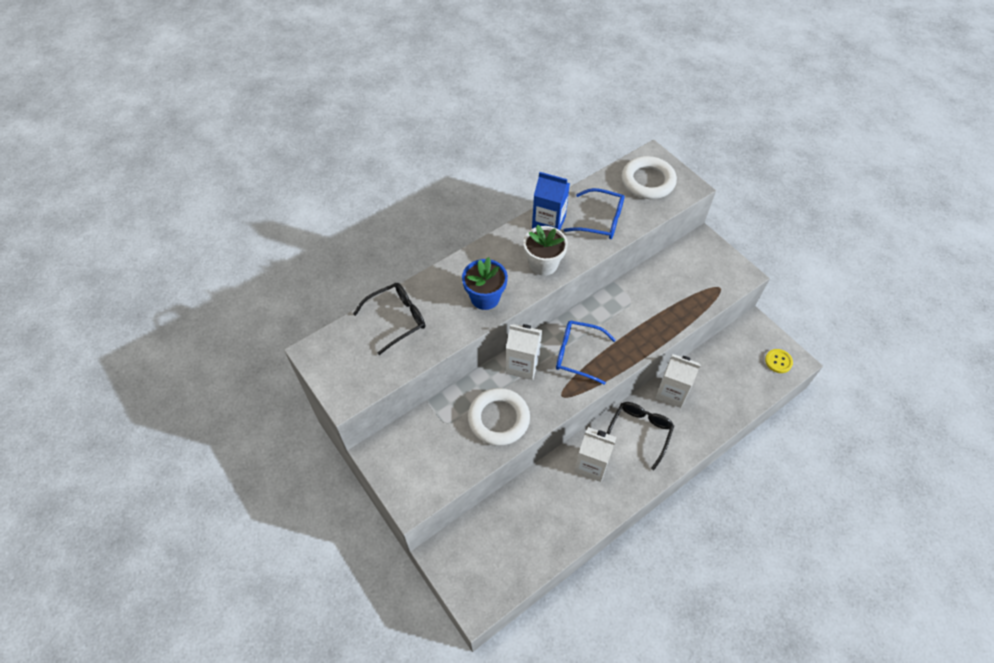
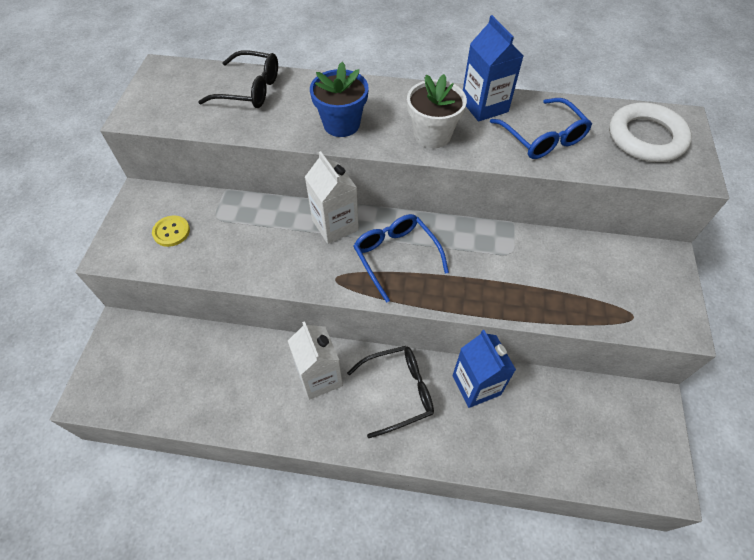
camera: 45 degrees right, 0 degrees up
(498, 419) = (258, 250): white ring -> none
(671, 392) = (476, 385): white carton -> blue carton
(778, 361) = (642, 464): yellow button -> yellow button (171, 232)

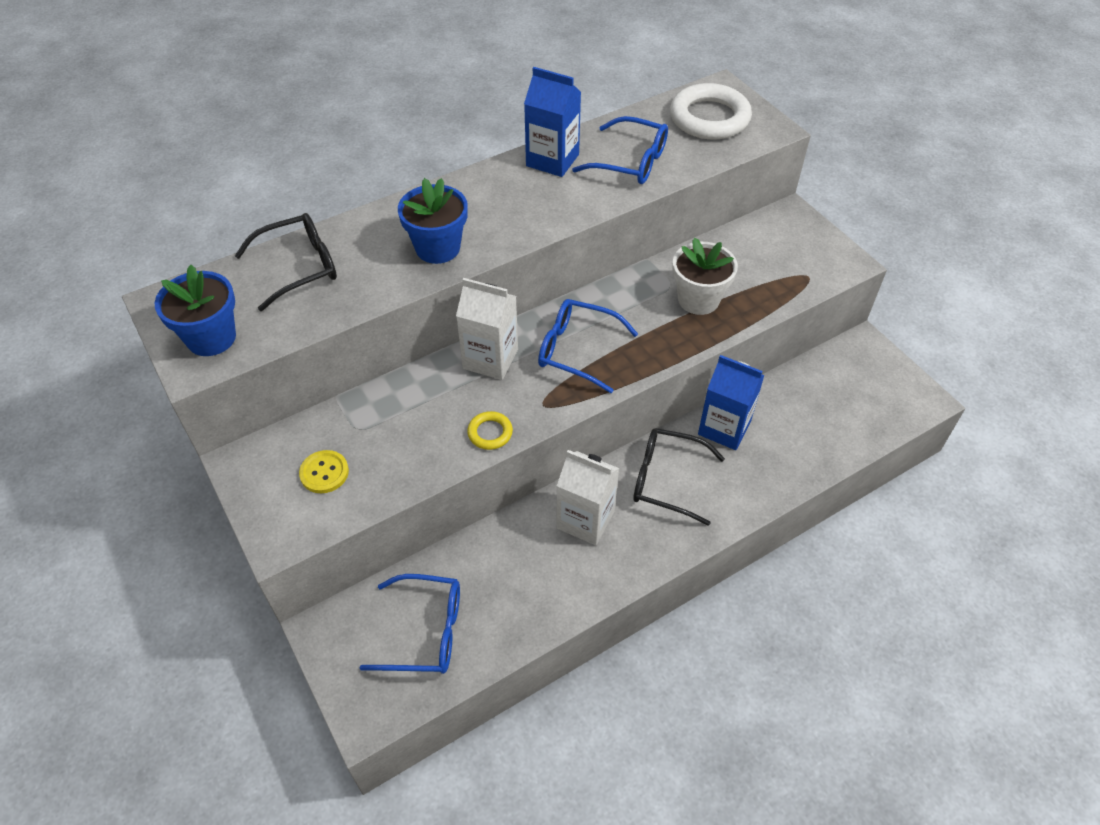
camera: 40 degrees left, 5 degrees down
(159, 104) = (211, 338): none -> blue flower pot
(163, 373) = (425, 632): none -> blue glasses
(284, 274) = (490, 433): none -> yellow ring
(398, 391) = (666, 480): black glasses -> black glasses turned 105 degrees counterclockwise
(432, 135) = (534, 211): white flower pot -> white flower pot (698, 299)

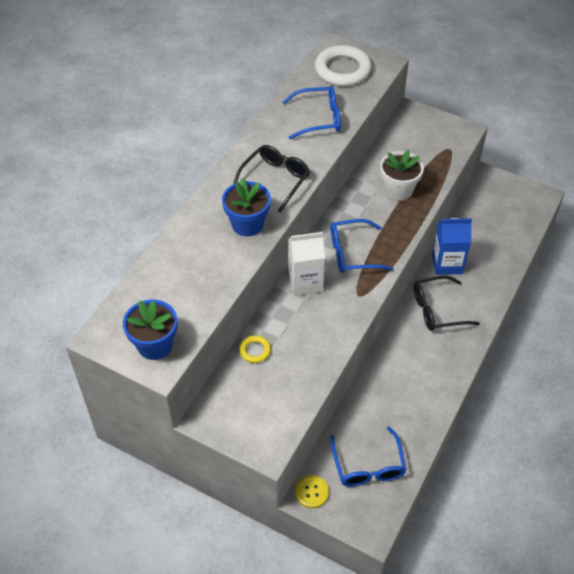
camera: 30 degrees left, 0 degrees up
(299, 267) = (170, 275): black glasses -> black glasses (275, 180)
(324, 473) = (262, 398): yellow button -> yellow button (311, 492)
(425, 632) = (368, 466): blue glasses -> blue glasses turned 105 degrees clockwise
(490, 433) = (341, 327): yellow ring -> yellow ring (255, 351)
(552, 160) = (270, 136): blue carton -> none
(585, 520) = (409, 356): white carton -> none

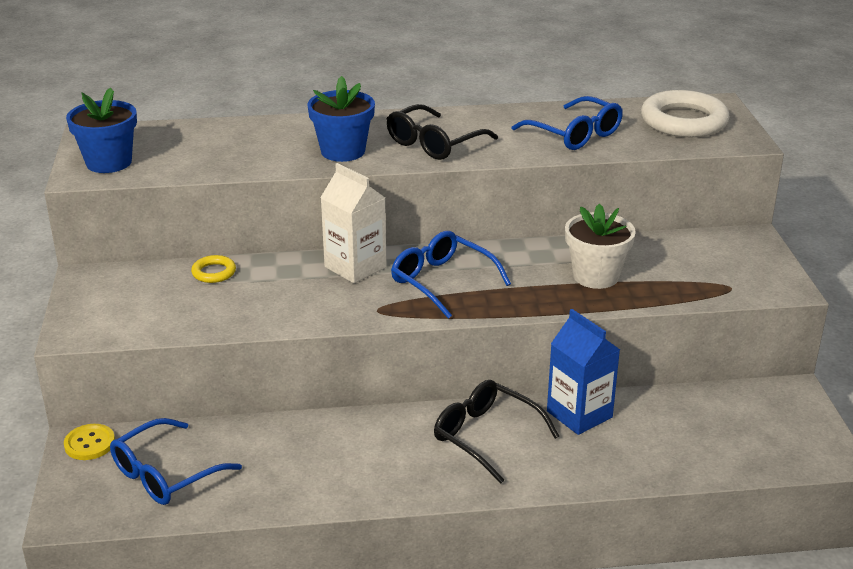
camera: 55 degrees right, 20 degrees down
(275, 180) = (434, 143): black glasses -> black glasses turned 135 degrees clockwise

